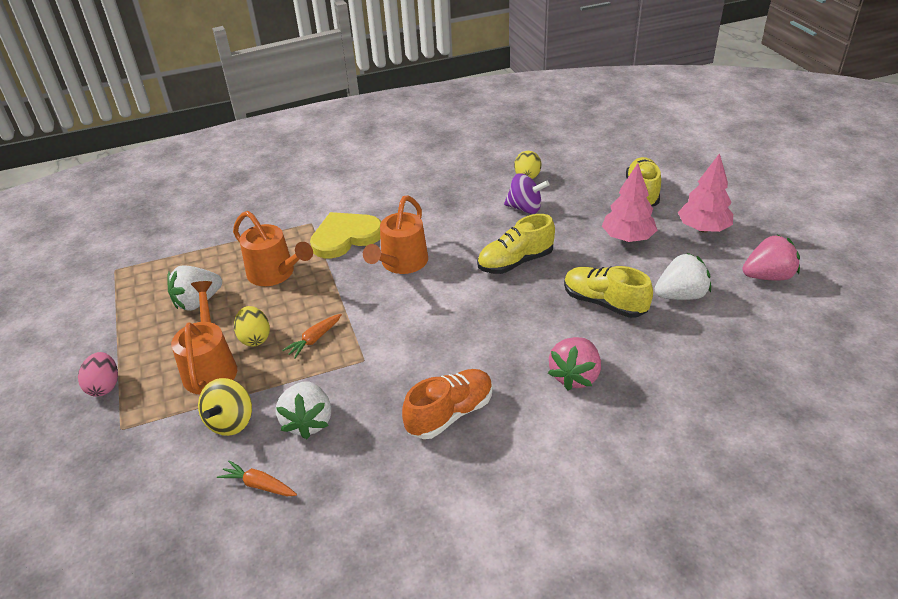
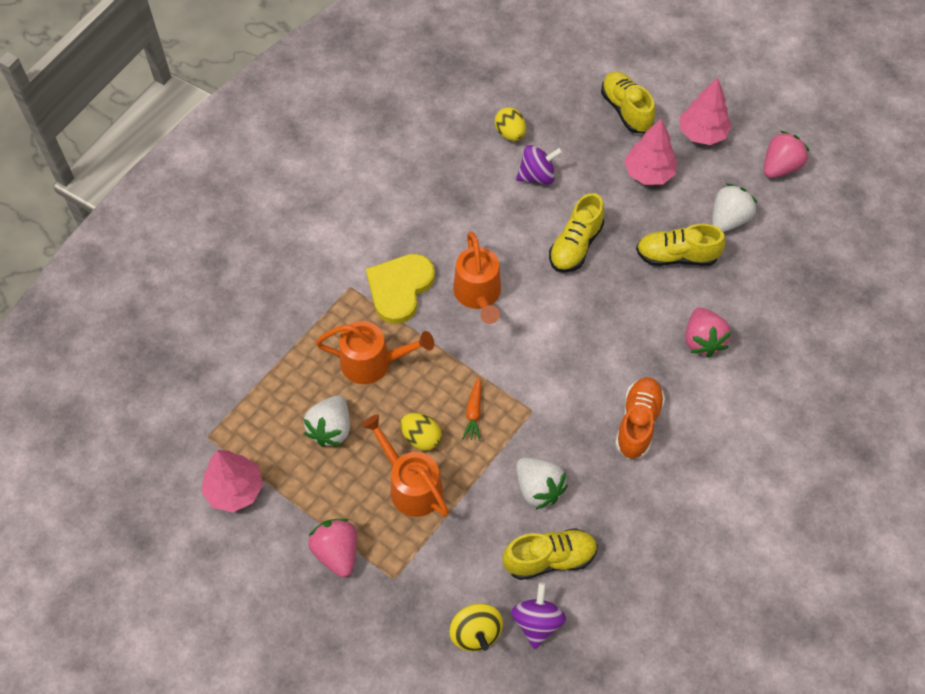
camera: 35 degrees left, 20 degrees up
(91, 309) = (234, 489): none -> pink tree
(104, 386) = (337, 552): pink egg -> pink strawberry
(191, 535) = (537, 622): none -> purple spinning top
(231, 422) = (477, 523): yellow spinning top -> yellow spinning top (475, 633)
(259, 485) = (549, 559): orange carrot -> yellow shoe

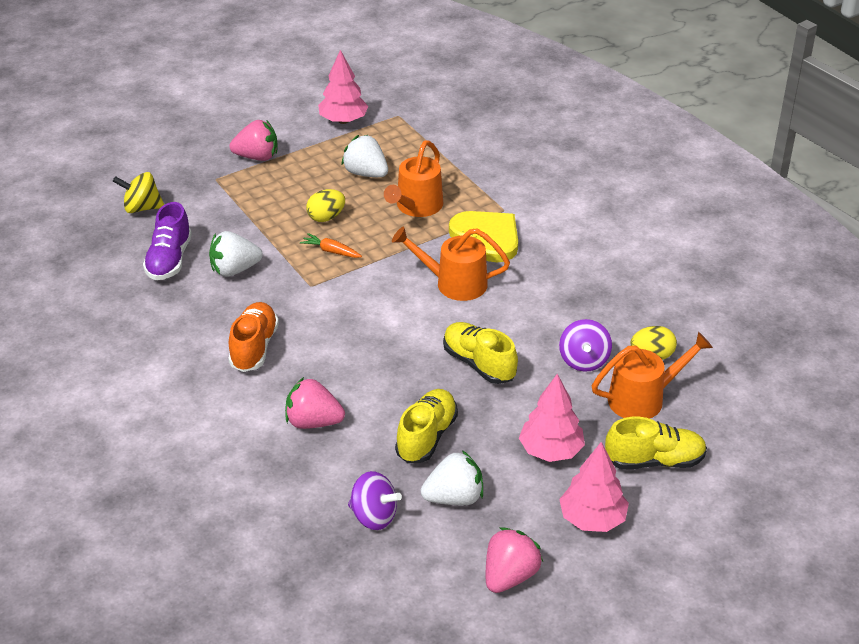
camera: 110 degrees right, 20 degrees down
(410, 485) = (287, 203): orange watering can -> orange watering can (643, 398)
(537, 622) = (124, 240): purple spinning top -> purple spinning top (374, 516)
(549, 559) = (169, 260): yellow shoe -> purple shoe
(638, 423) = (254, 348): orange shoe -> orange shoe turned 120 degrees counterclockwise
(728, 219) = (454, 498): white strawberry -> white strawberry turned 75 degrees counterclockwise
(780, 167) = (509, 576): pink strawberry -> pink strawberry turned 120 degrees counterclockwise

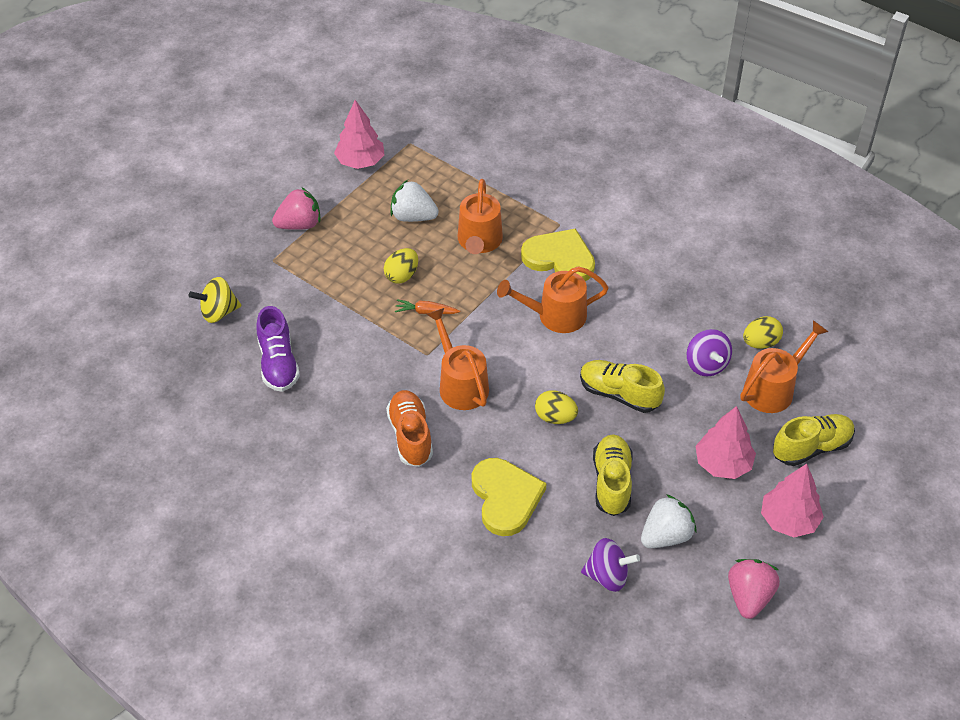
camera: 20 degrees left, 10 degrees up
(234, 270) = (346, 357): white strawberry -> none
(313, 422) = (505, 498): pink strawberry -> yellow heart
(327, 317) = (460, 384): none -> orange watering can
(403, 367) = (555, 417): none -> yellow egg

